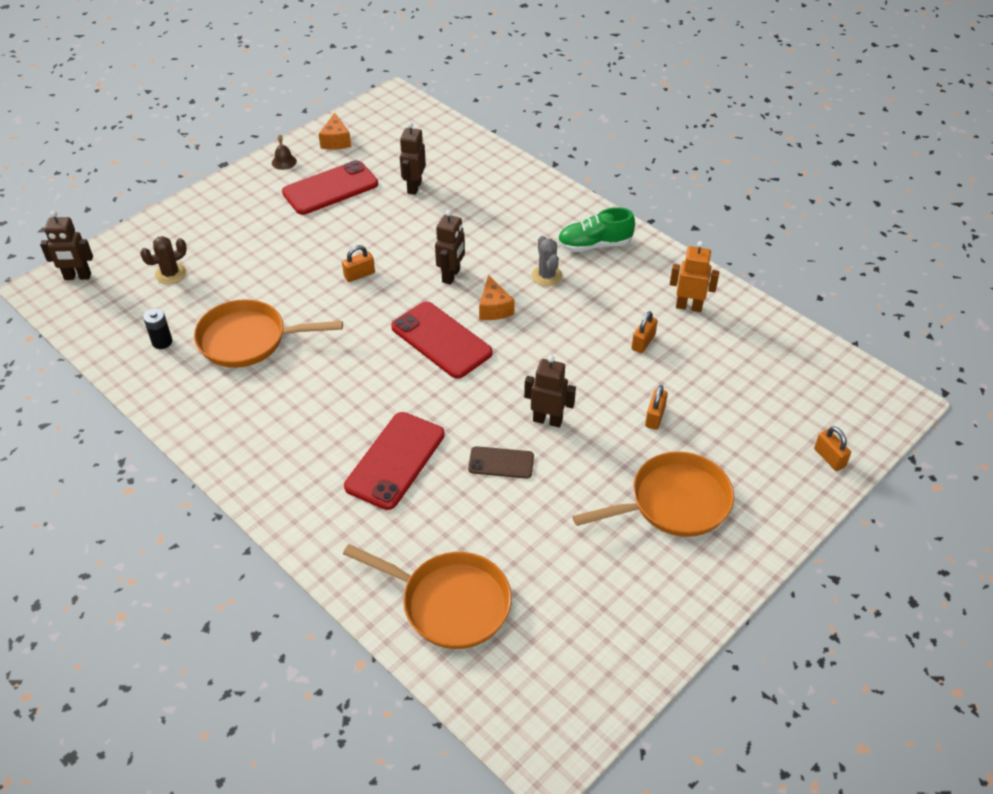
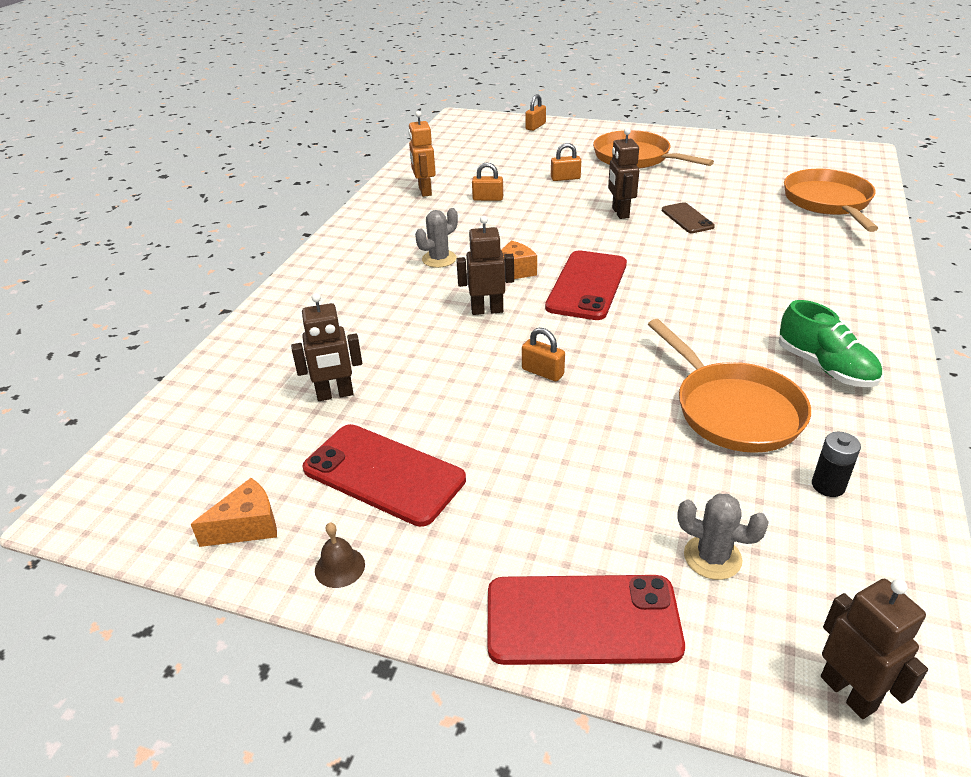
camera: 115 degrees left, 10 degrees down
(170, 274) = (712, 557): brown cactus -> grey cactus
(395, 460) = (751, 261): red phone -> red phone (582, 620)
(594, 245) = (370, 248): green shoe -> green shoe (824, 367)

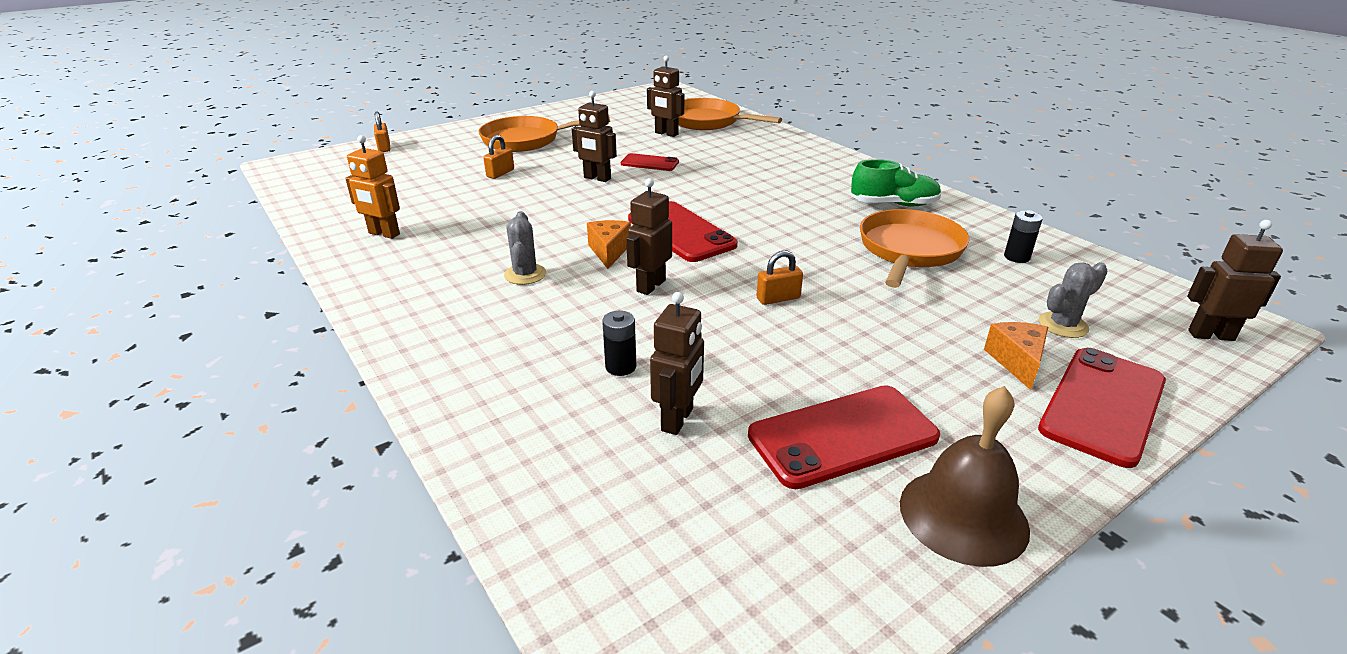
camera: 55 degrees left, 5 degrees down
(247, 526) = (850, 565): orange cheese -> orange cheese (1017, 362)
(339, 567) = (963, 515): brown bell -> brown bell, size x2.15
(371, 346) = (620, 367): none -> black battery
(488, 198) = (464, 213): orange padlock -> none
(687, 218) = (649, 163): brown phone -> red phone
(733, 410) = (909, 250): orange pan -> orange pan turned 75 degrees counterclockwise
(760, 198) = (666, 134): none -> brown robot

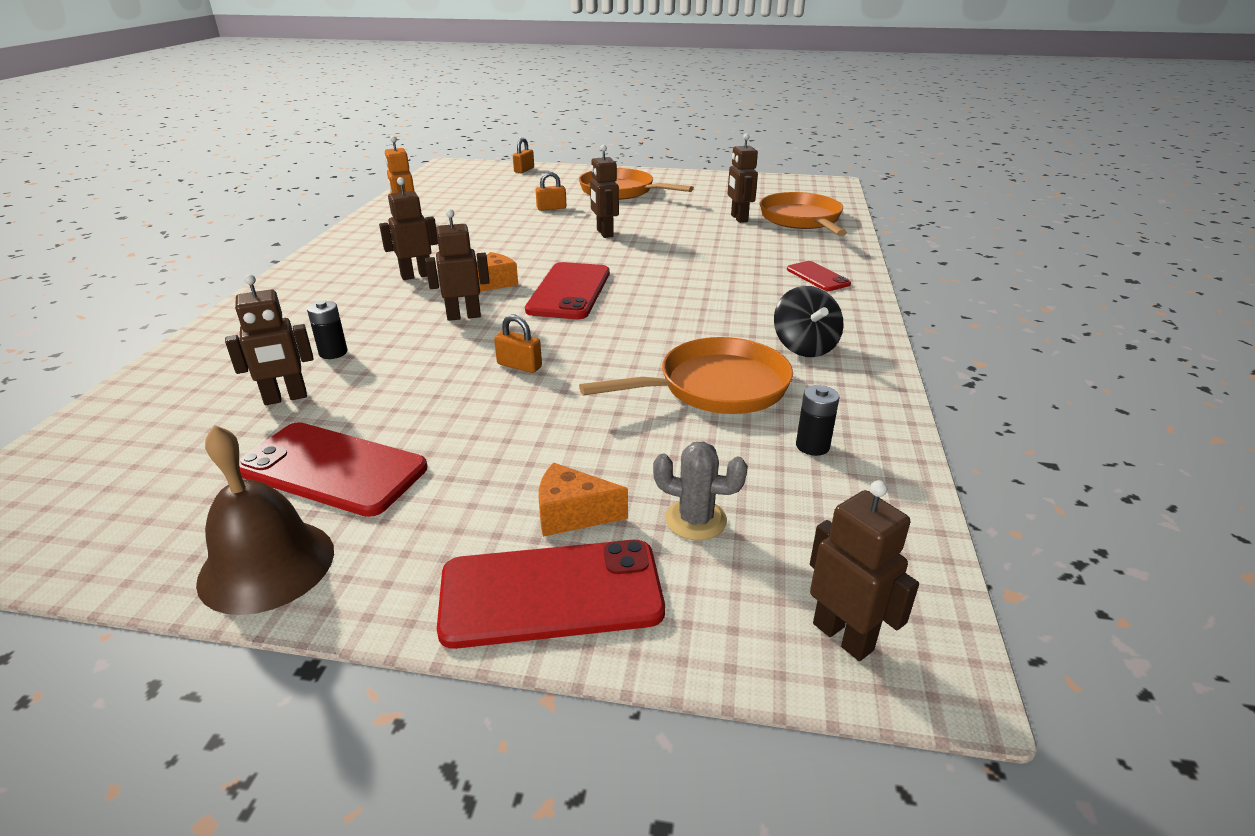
camera: 45 degrees right, 0 degrees up
(525, 274) = (416, 276): grey cactus -> brown robot
(649, 163) = (669, 235): red phone -> red phone (817, 277)
(893, 204) = (804, 347): green shoe -> black spinning top
(1017, 362) = (572, 514): orange cheese -> orange cheese turned 135 degrees counterclockwise

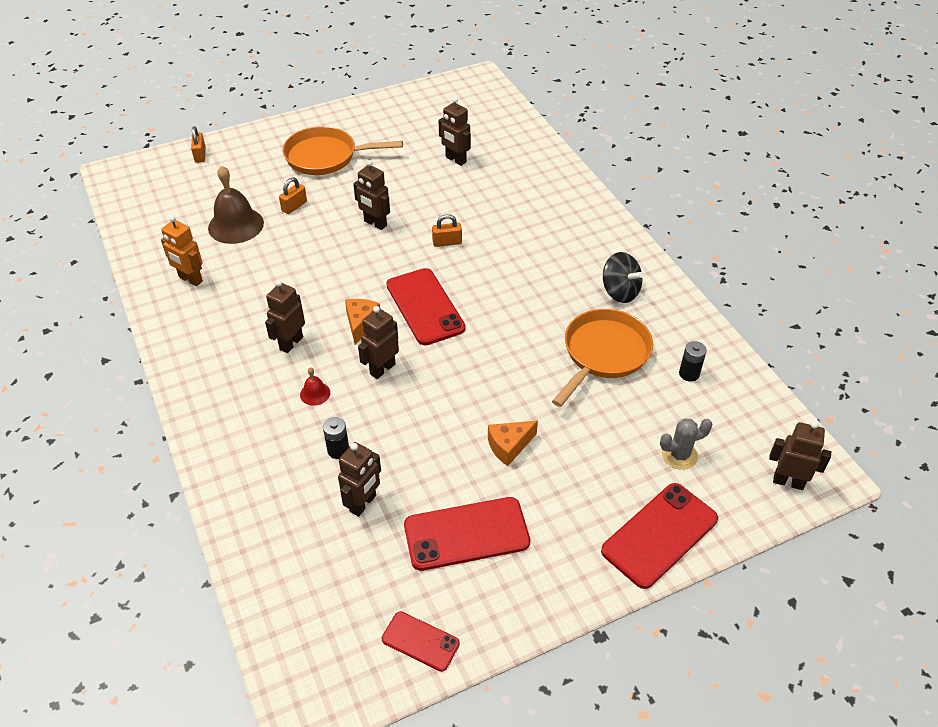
camera: 35 degrees left, 15 degrees up
(267, 565) = (514, 606): brown bell -> brown bell (236, 225)
(381, 310) = (315, 393): none -> red bell
(519, 366) = (474, 396): orange padlock -> orange padlock (447, 242)
(572, 514) = (622, 486): orange cheese -> orange cheese (509, 446)
(801, 220) = (501, 143): orange pan -> none
(817, 277) = (569, 213): red phone -> red phone (420, 641)

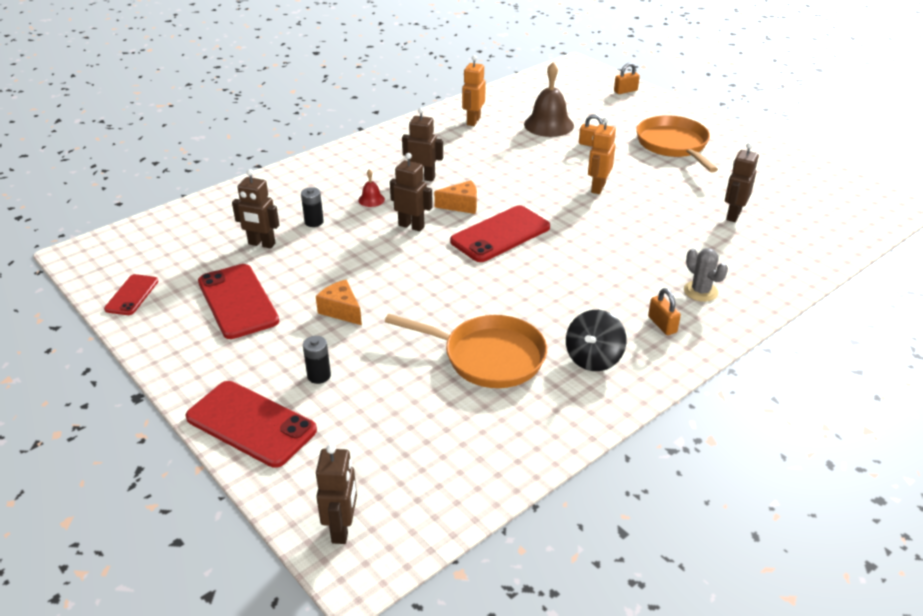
camera: 75 degrees right, 10 degrees down
(375, 223) = (598, 188): brown robot -> orange robot
(447, 242) = (598, 231): orange padlock -> orange padlock (662, 324)
(679, 455) = (359, 430): grey cactus -> grey cactus (700, 291)
(689, 374) = (485, 428): black battery -> black battery (319, 376)

